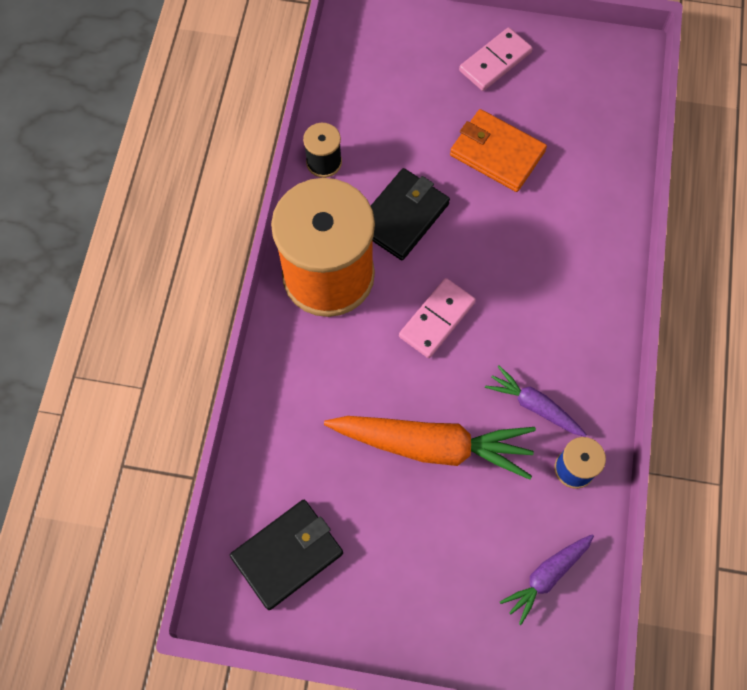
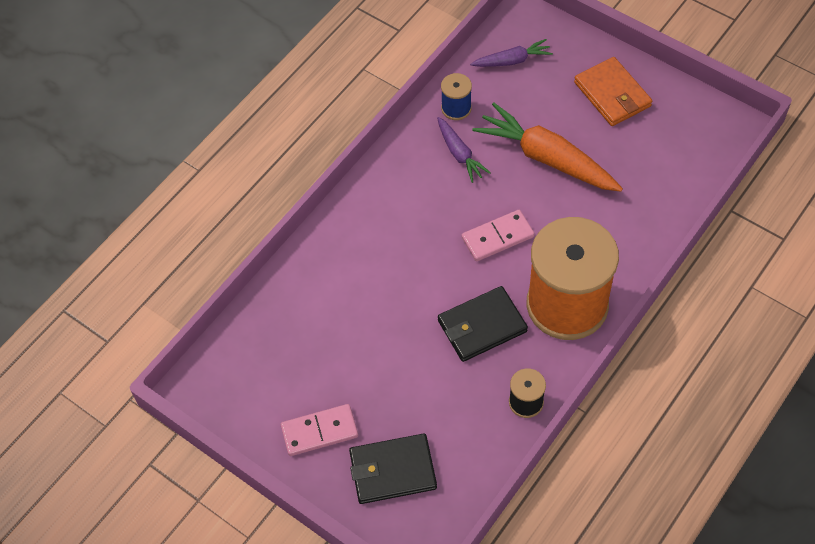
camera: 150 degrees left, 10 degrees down
(287, 554) = (680, 134): black wallet -> black wallet (392, 471)
(497, 153) = (372, 346): orange wallet -> orange wallet (612, 94)

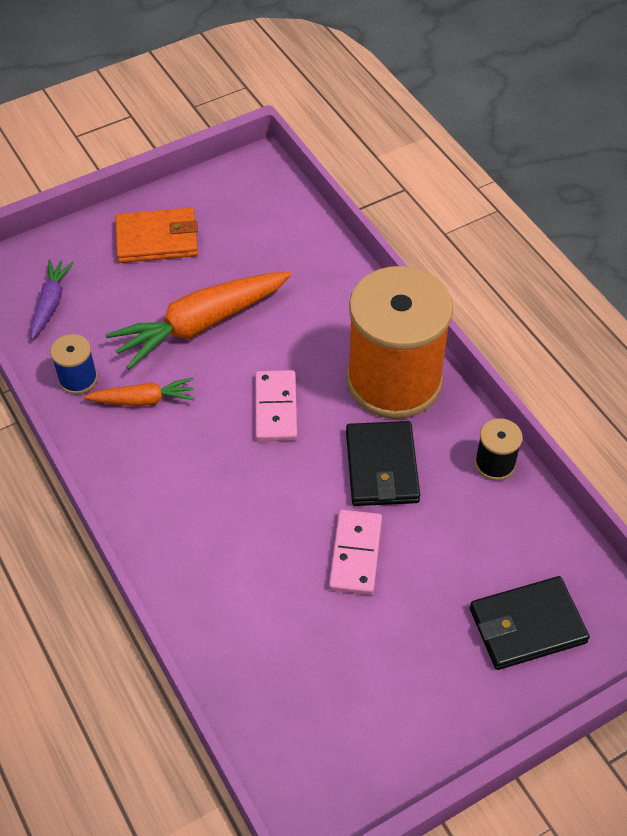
camera: 70 degrees left, 5 degrees down
(319, 431) = (443, 686): pink domino -> pink domino (355, 554)
(392, 471) = (527, 626): black wallet -> black wallet turned 60 degrees clockwise
(459, 154) = (143, 400): purple carrot -> orange carrot

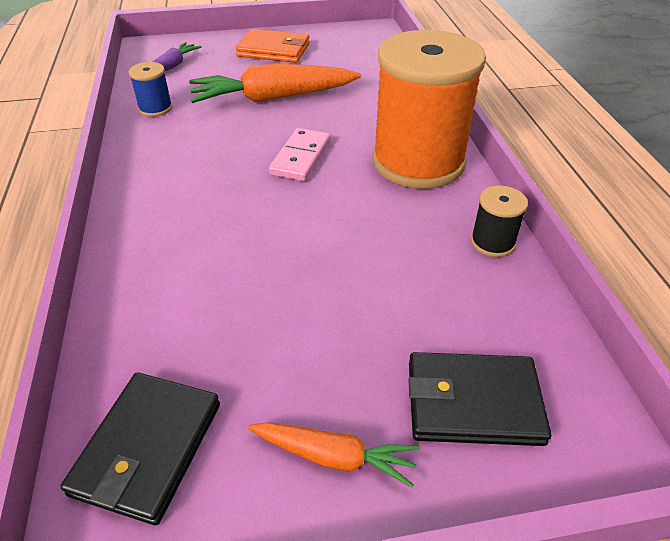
camera: 20 degrees right, 10 degrees down
(143, 400) = (194, 130): orange carrot -> orange carrot (334, 457)
(355, 554) = (309, 279): pink domino -> none
(382, 467) = (374, 218): black wallet -> black wallet (148, 448)

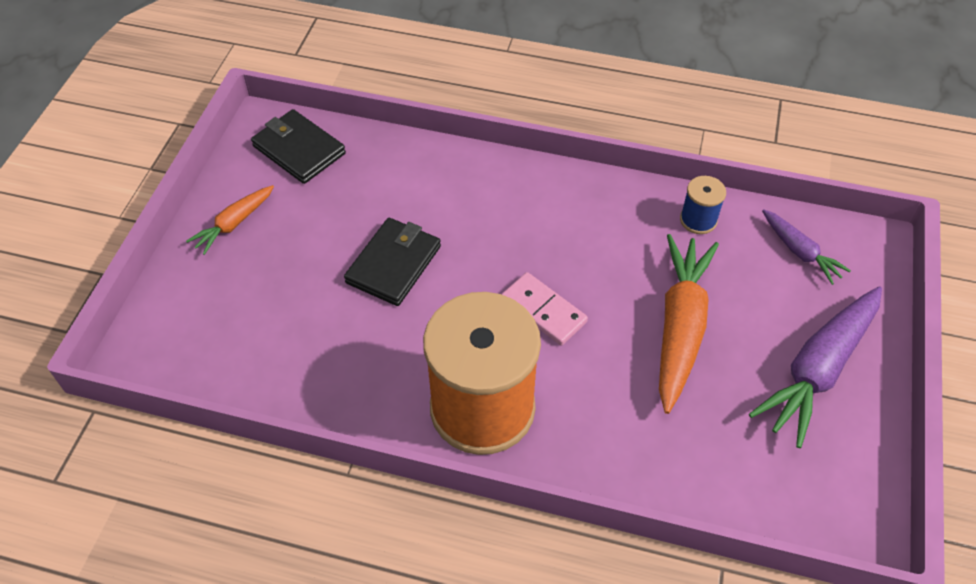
camera: 115 degrees right, 10 degrees up
(273, 50) = (818, 369): orange wallet -> purple carrot
(473, 402) = (214, 304): black wallet -> black wallet (393, 264)
(492, 242) = (335, 403): black spool -> none

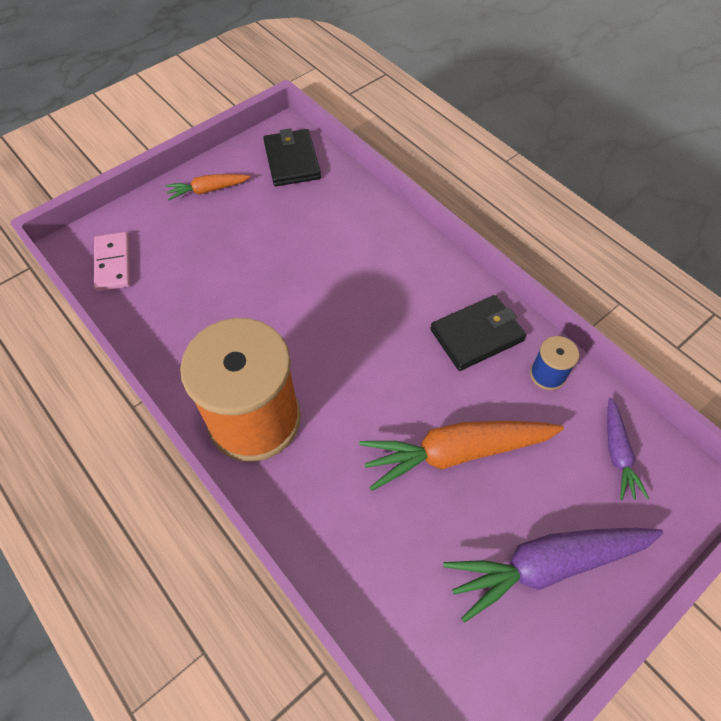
camera: 35 degrees right, 5 degrees up
(393, 264) = (285, 276): black wallet -> black wallet (477, 335)
(543, 311) = (360, 374): pink domino -> pink domino (113, 263)
(680, 327) = (456, 453): orange carrot -> orange carrot turned 150 degrees counterclockwise

